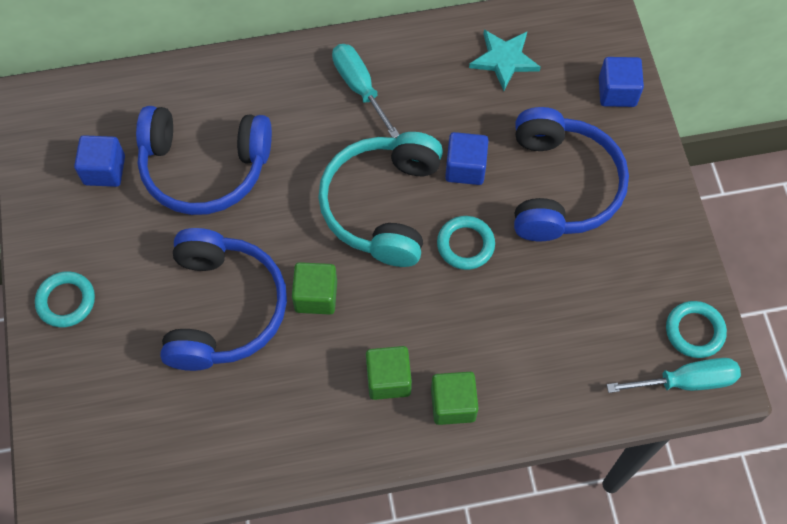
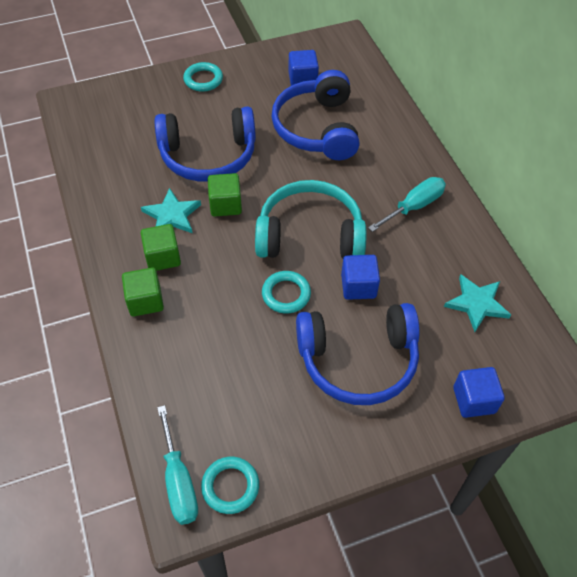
camera: 80 degrees right, 10 degrees down
(321, 363) = (172, 215): none -> turquoise star

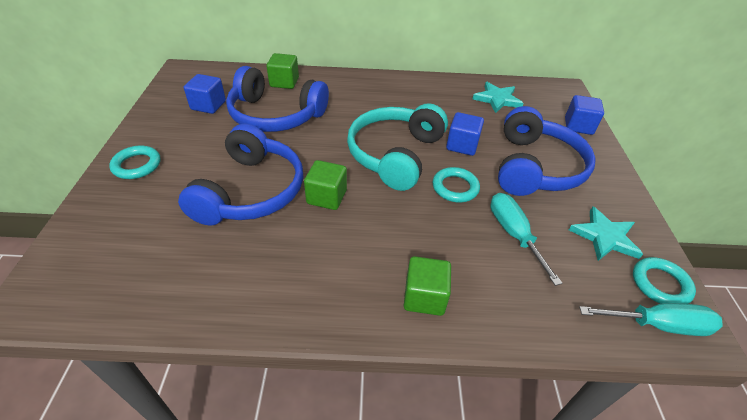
camera: 70 degrees left, 10 degrees down
(163, 257) = (369, 265): green cube -> green cube (284, 82)
(172, 215) = (314, 242): turquoise star -> turquoise star (604, 237)
(414, 206) = (395, 96): turquoise screwdriver -> turquoise screwdriver (513, 234)

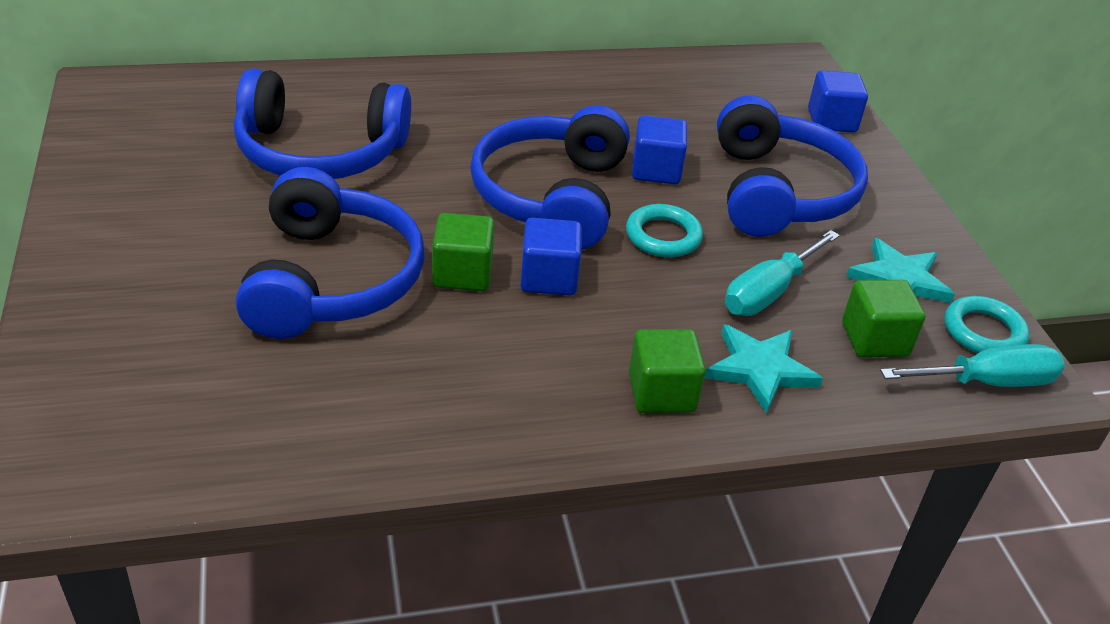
camera: 15 degrees left, 5 degrees down
(137, 165) = (106, 262): turquoise ring -> none
(208, 105) = (187, 147): blue cube -> blue cube (549, 278)
(284, 82) = (311, 92): green cube -> green cube (874, 339)
(395, 155) = (552, 196): turquoise headphones -> blue headphones
(497, 99) = (693, 89): turquoise star -> turquoise star (760, 369)
(513, 234) = (768, 292): turquoise screwdriver -> turquoise screwdriver turned 105 degrees counterclockwise

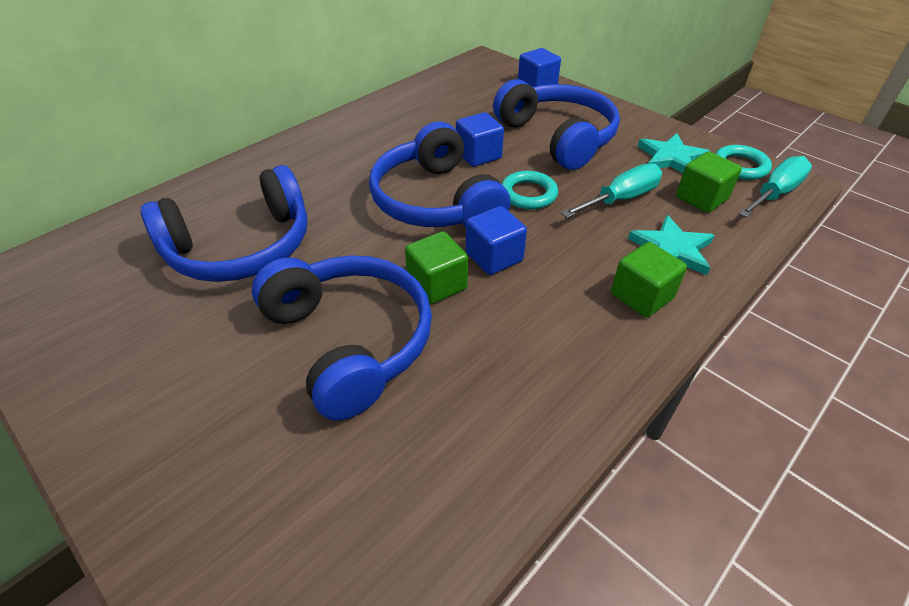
camera: 30 degrees left, 5 degrees up
(768, 292) = (621, 199): turquoise screwdriver -> turquoise screwdriver turned 135 degrees counterclockwise

